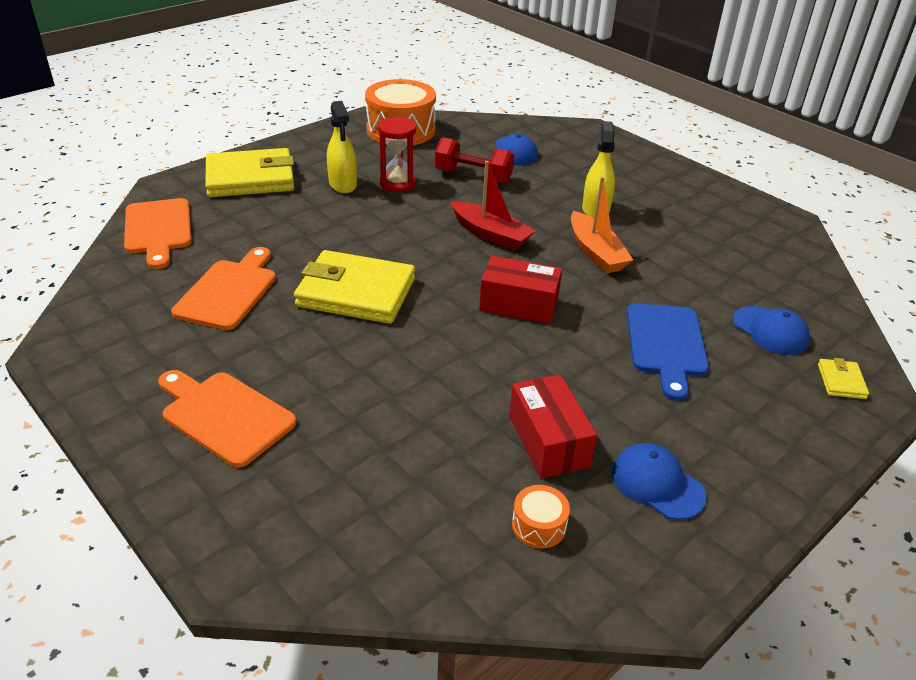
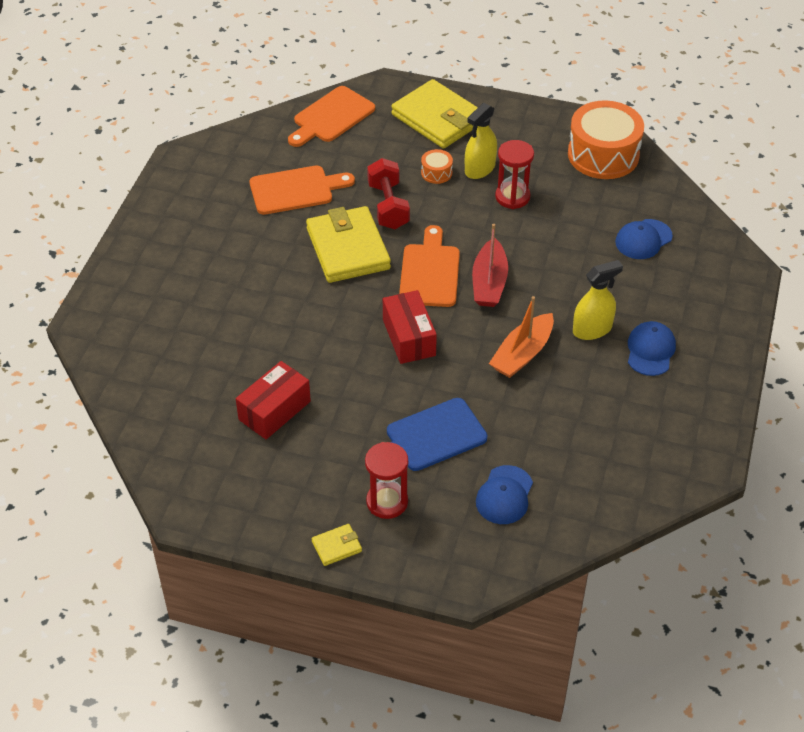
camera: 60 degrees right, 10 degrees up
(224, 415) = (184, 256): orange cutting board -> orange cutting board (430, 272)
(473, 176) = (569, 233): red dumbbell -> red dumbbell (388, 206)
(539, 525) = (199, 434): orange drum -> orange drum (436, 173)
(657, 484) = (275, 478): blue cap -> blue cap (650, 350)
(741, 410) = (387, 502): none -> red hourglass
(841, 381) = (471, 554): yellow wallet -> yellow wallet (336, 546)

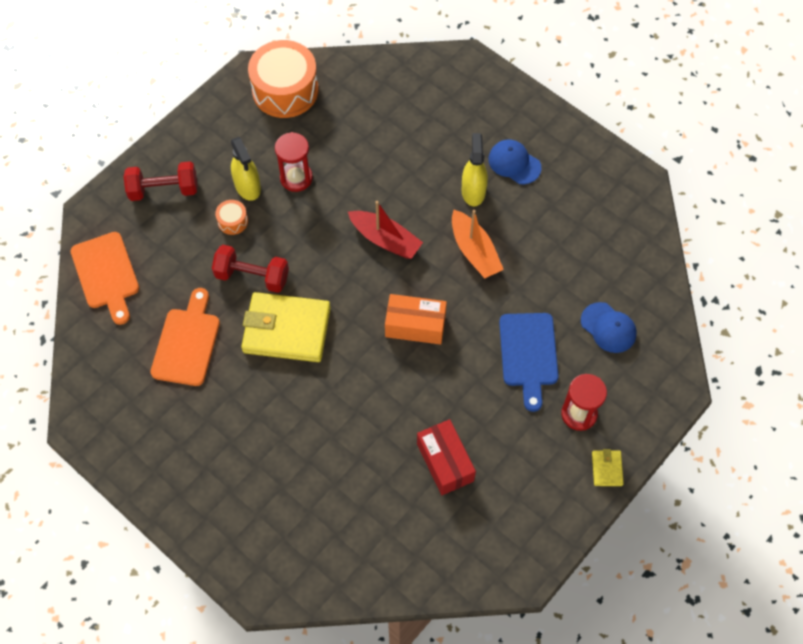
camera: 65 degrees left, 15 degrees up
(409, 337) = (415, 325): red box -> orange box
(430, 272) = (349, 278): orange cutting board -> none
(438, 118) = (164, 190): yellow wallet -> red dumbbell
(643, 239) = (397, 110): blue cap -> none

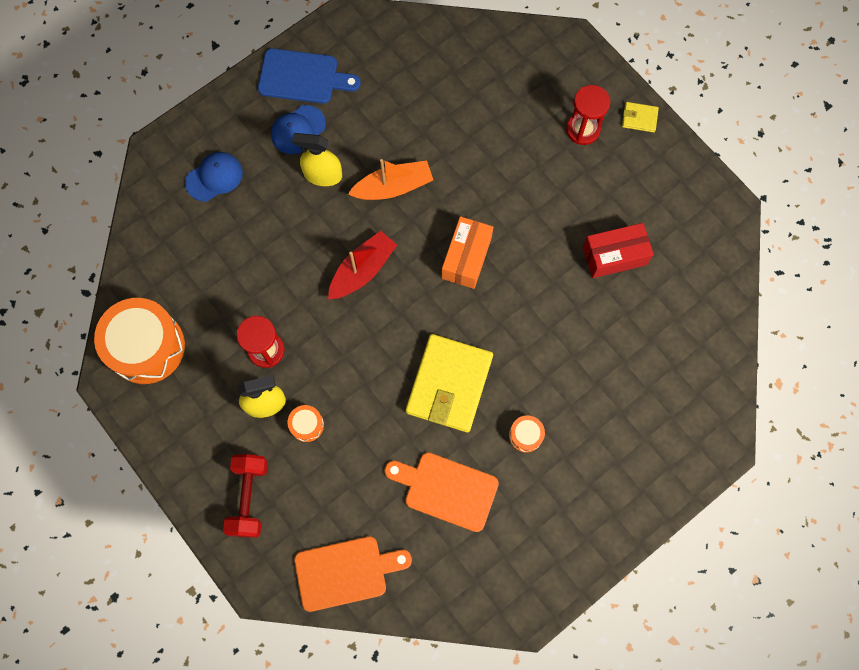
camera: 80 degrees left, 10 degrees up
(246, 403) = (525, 435): none -> orange drum
(252, 276) = (379, 412): red dumbbell -> none
(528, 354) = (515, 160): blue cutting board -> blue cutting board (303, 77)
(608, 328) = (499, 85): blue cap -> blue cap (214, 177)

